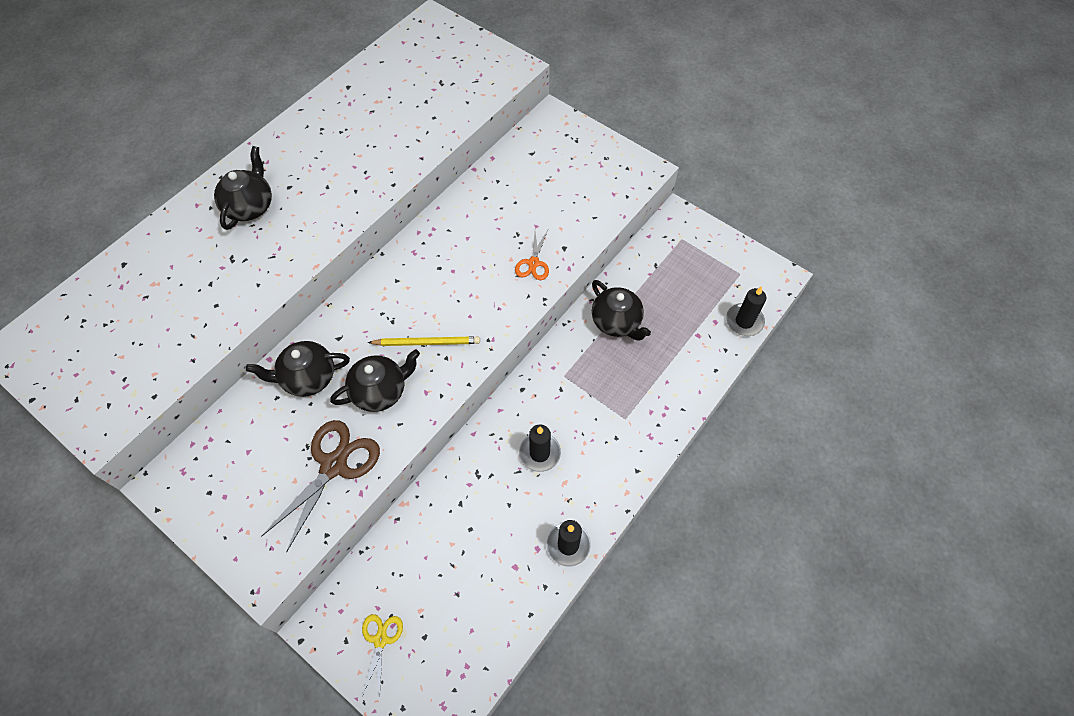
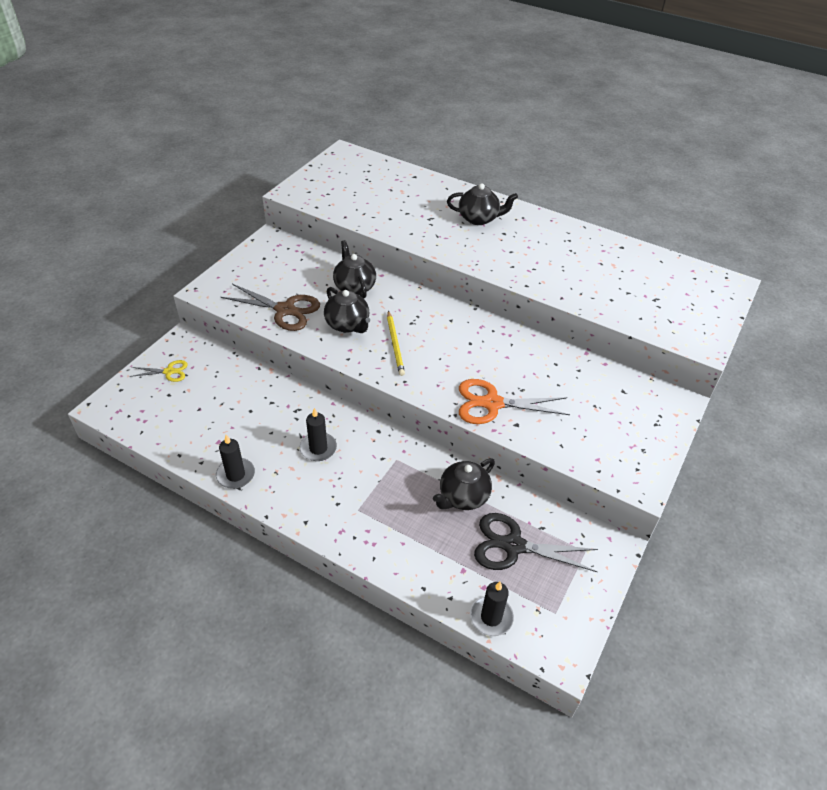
camera: 80 degrees right, 15 degrees down
(533, 263) = (492, 404): orange scissors -> orange scissors, size x1.84
(674, 291) = (513, 546): none -> black scissors

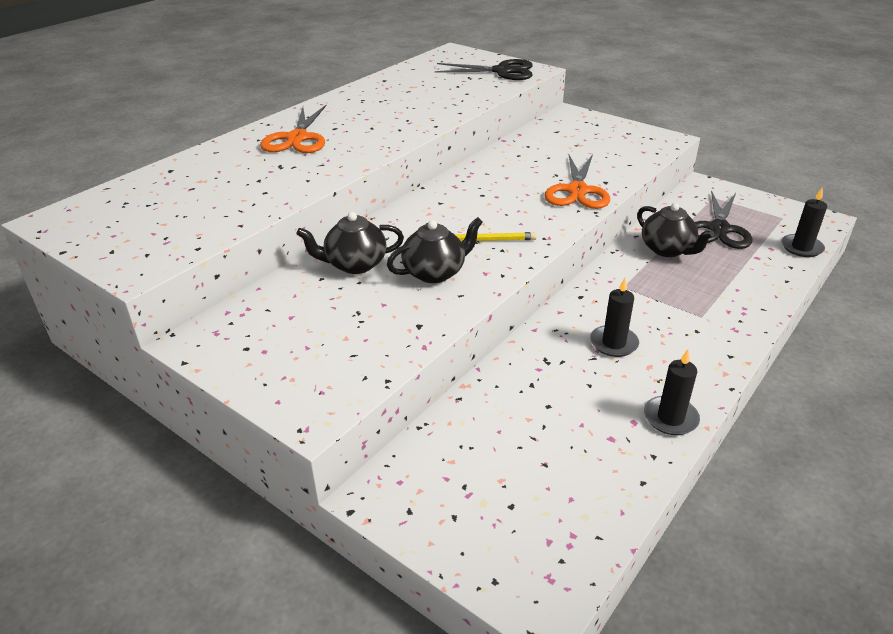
camera: 80 degrees left, 10 degrees down
(169, 371) = (454, 509): yellow scissors -> none
(285, 310) = (390, 326): brown scissors -> none
(479, 218) = (297, 138): black teapot -> orange scissors
(685, 321) = (502, 71): none -> black scissors

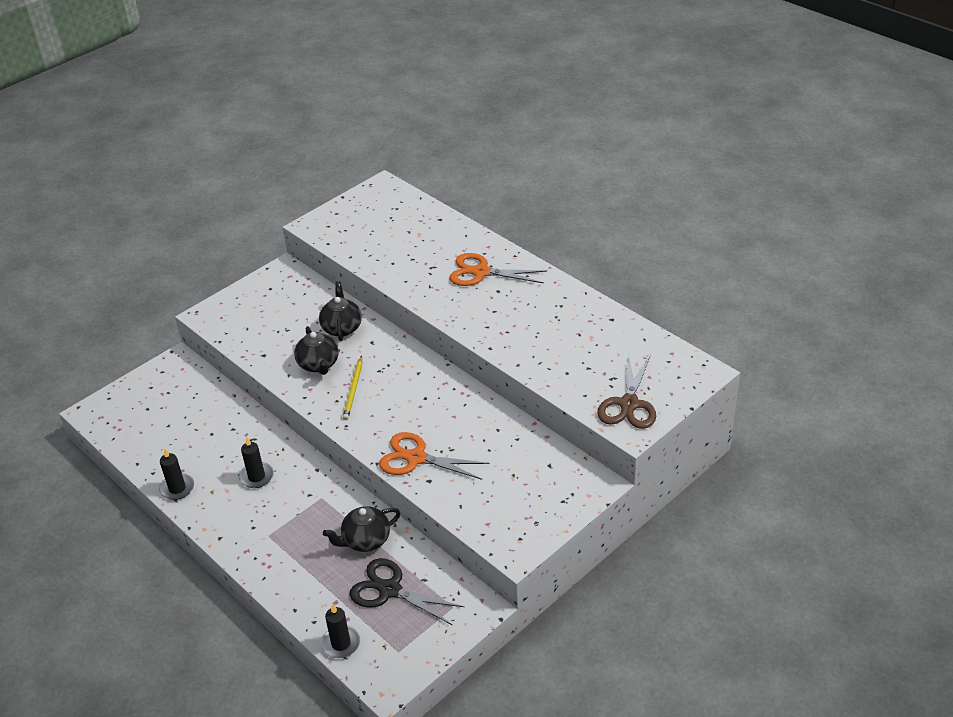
camera: 100 degrees right, 5 degrees up
(502, 71) = (629, 404): black scissors -> brown scissors

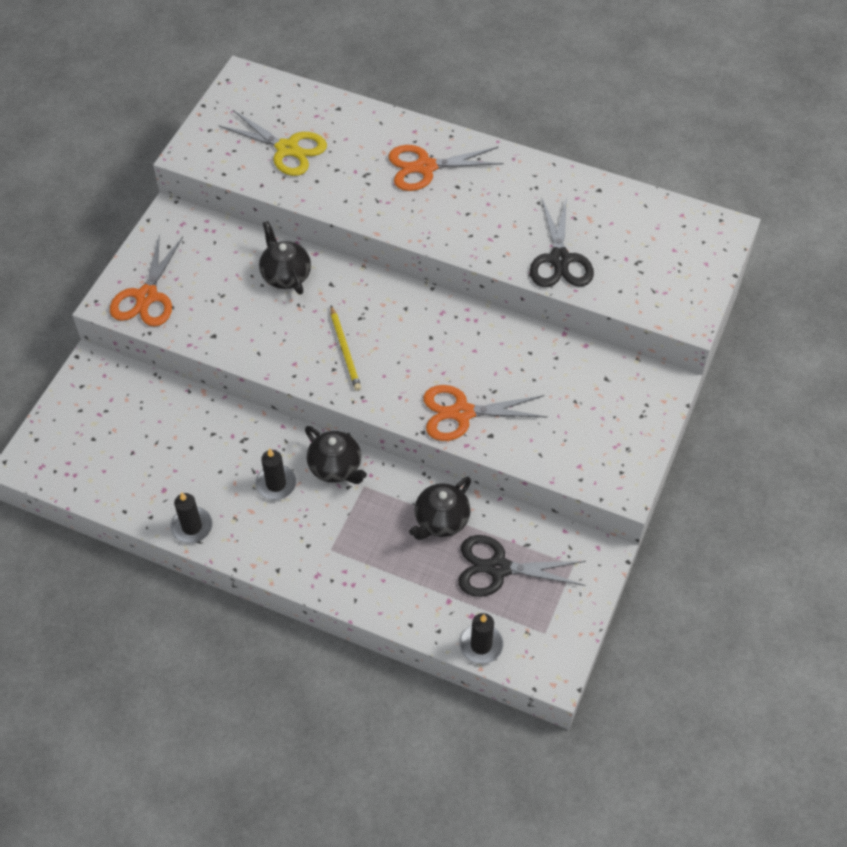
camera: 25 degrees left, 15 degrees up
(233, 317) = (147, 296): none -> orange scissors
(318, 365) = (286, 330): black teapot -> black teapot (336, 467)
(384, 237) = (287, 149): none -> yellow scissors
(548, 360) = (560, 259): none -> black scissors
(629, 404) = (671, 289): brown scissors -> none

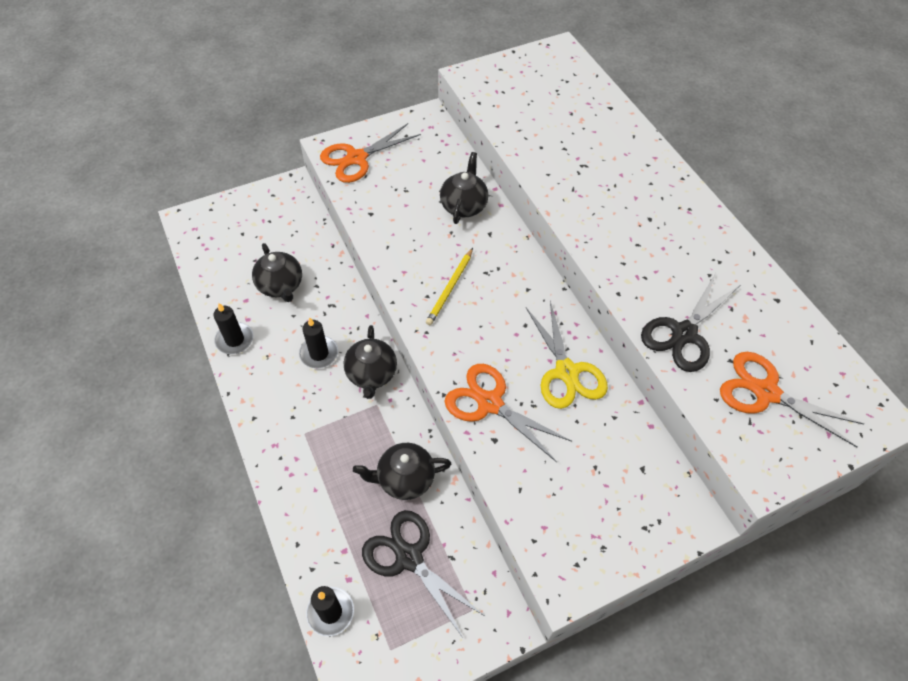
camera: 40 degrees right, 0 degrees up
(181, 456) = (281, 286): none -> black teapot
(287, 149) = (542, 113): yellow scissors -> yellow scissors (566, 372)
(425, 167) = (637, 188): orange scissors -> orange scissors (766, 393)

